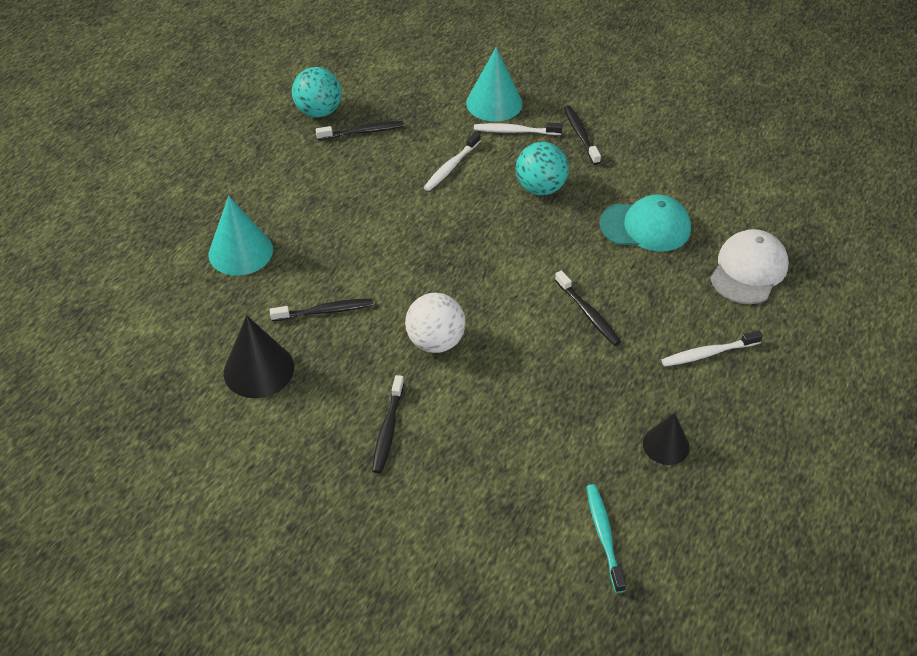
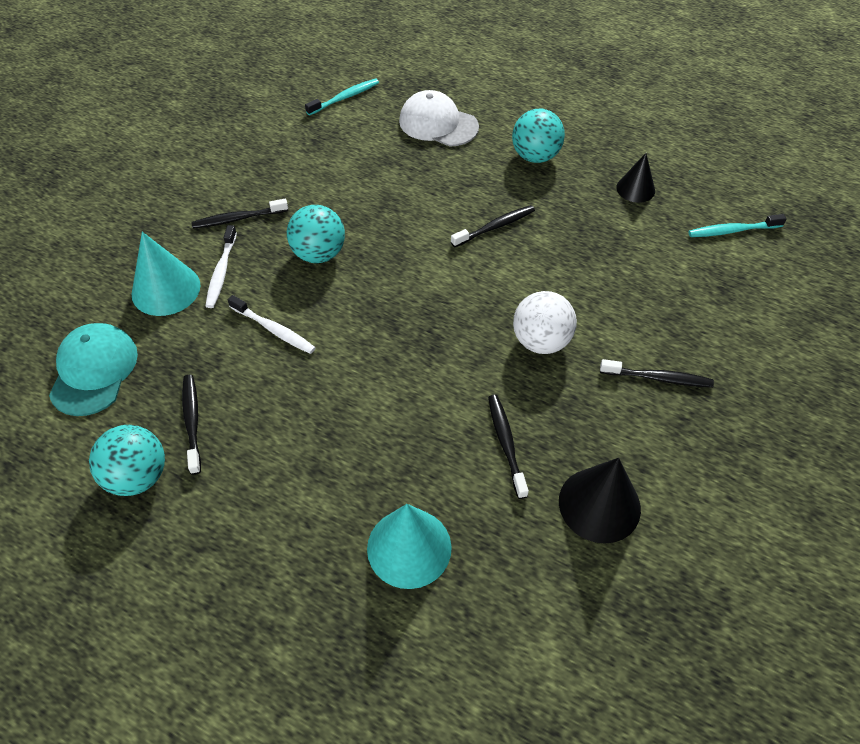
camera: 90 degrees left, 5 degrees up
(645, 226) = (381, 181): turquoise cap -> turquoise cap (94, 371)
(708, 353) = (535, 156): white toothbrush -> turquoise ball
(776, 195) = (345, 98): none -> turquoise toothbrush

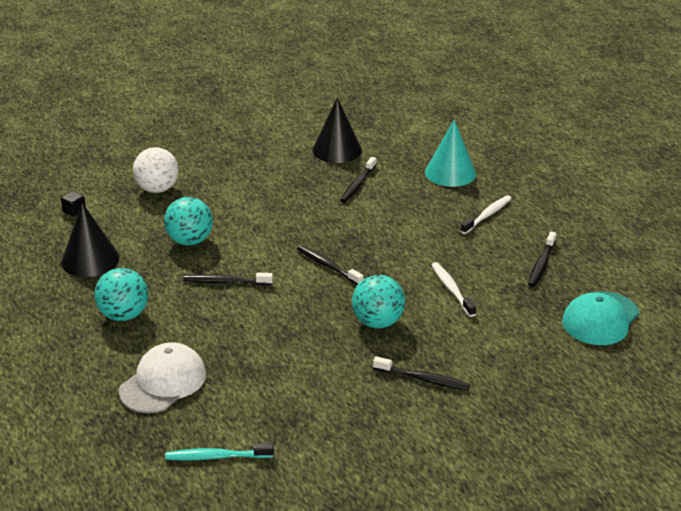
camera: 145 degrees left, 20 degrees down
(138, 476) = (590, 253): turquoise ball -> turquoise ball (190, 241)
(166, 289) = (519, 350): turquoise cone -> none
(221, 272) = (466, 343): white toothbrush -> white toothbrush (487, 215)
(438, 124) = (163, 382): white cap -> white cap turned 120 degrees counterclockwise
(541, 341) = (281, 213): white ball -> white ball (157, 189)
(635, 189) = (90, 260): black cone -> black cone, size x1.59
(658, 378) = (238, 174): black toothbrush -> black toothbrush (328, 266)
(732, 231) = (74, 211): turquoise toothbrush -> black cube

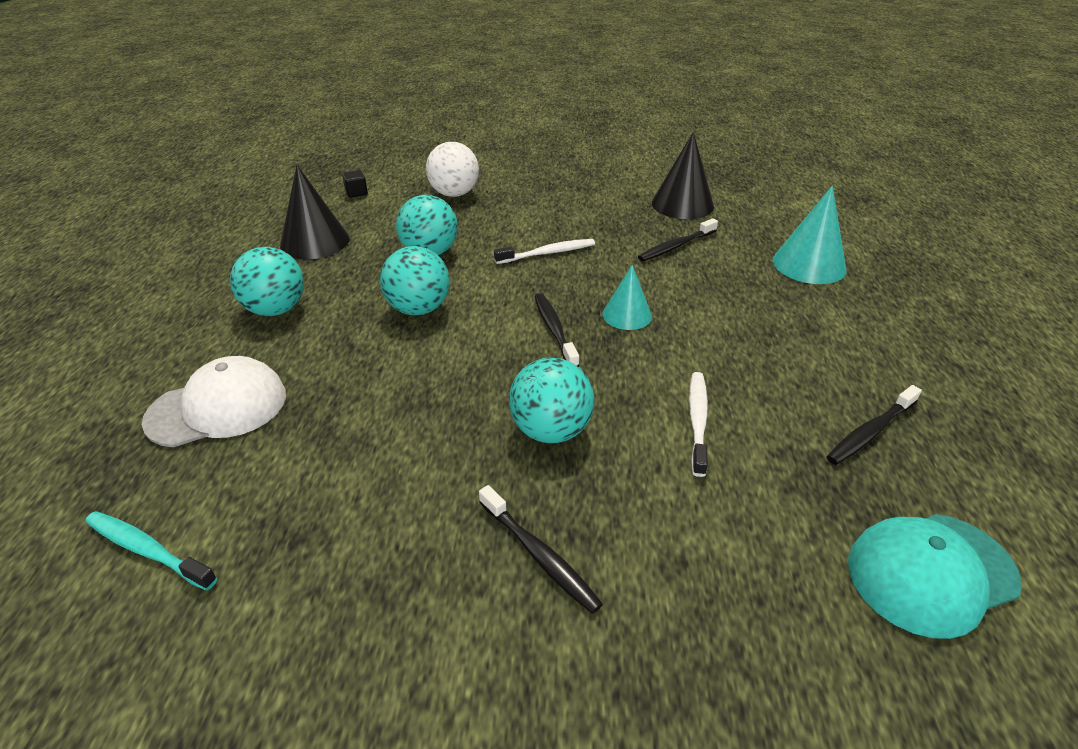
camera: 30 degrees right, 5 degrees up
(225, 282) = (418, 309): black toothbrush -> turquoise ball
(364, 242) = (627, 315): none -> turquoise cone
(487, 215) = (826, 332): white toothbrush -> white toothbrush (548, 253)

